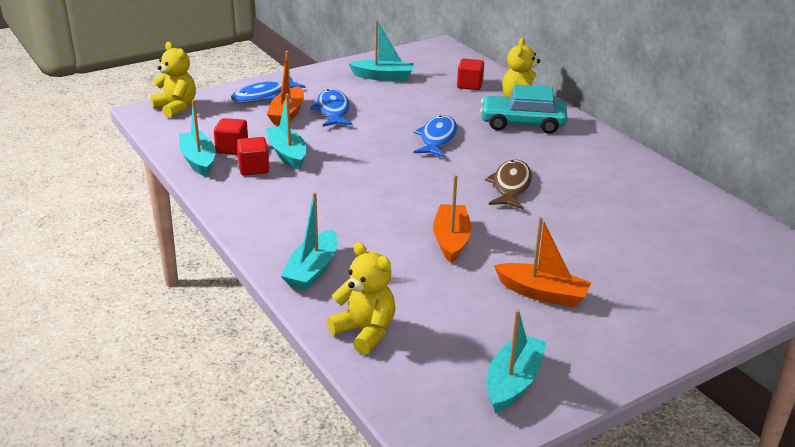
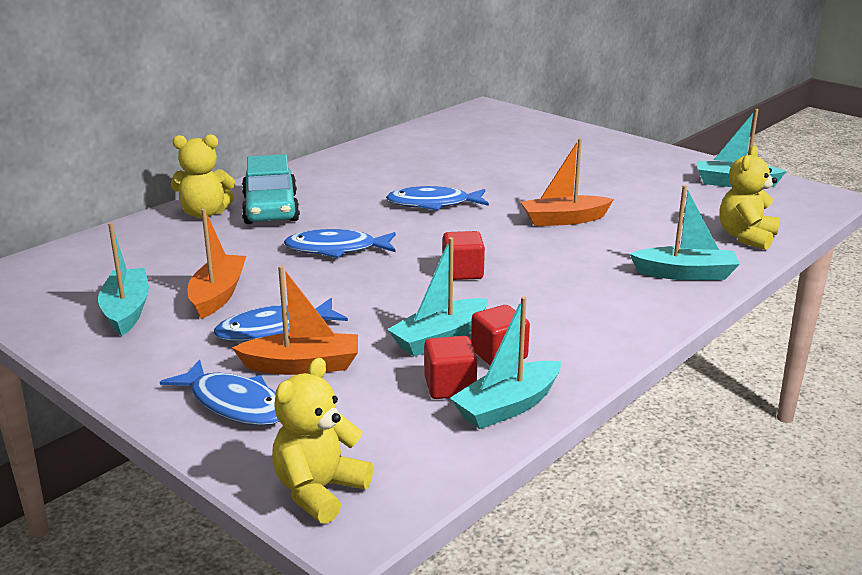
camera: 105 degrees left, 5 degrees down
(469, 85) = (152, 247): red cube -> red cube (463, 272)
(510, 186) = (433, 204): brown fish -> blue fish
(542, 293) = (612, 181): orange boat -> orange boat (218, 295)

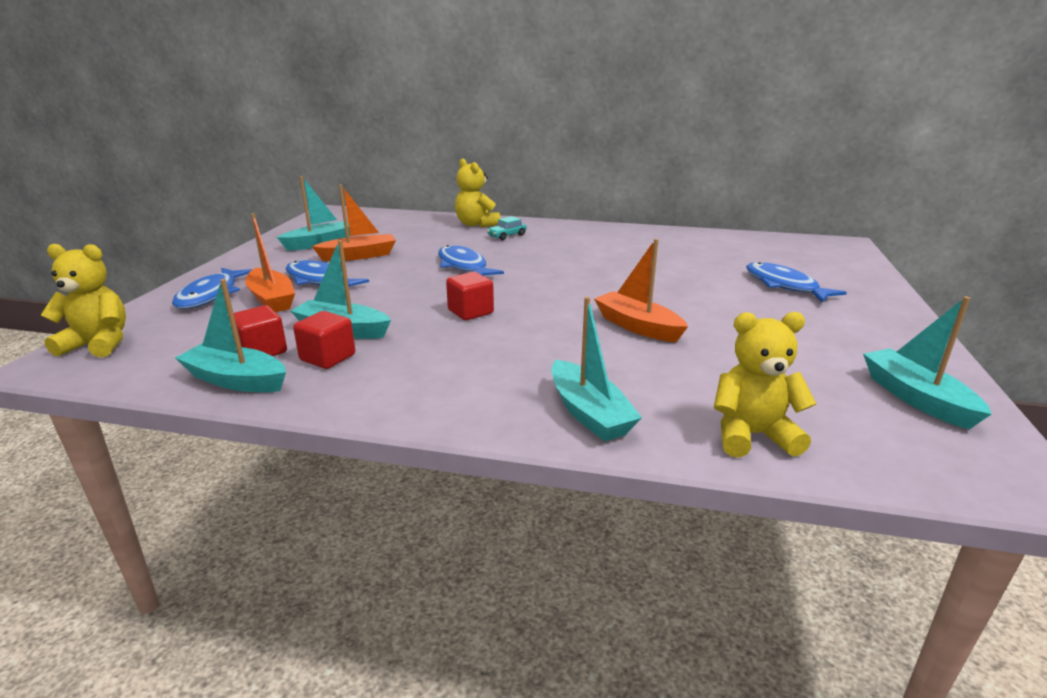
camera: 60 degrees right, 0 degrees up
(271, 209) = (507, 236): turquoise car -> turquoise car, size x0.46
(433, 204) = (590, 274): blue fish -> blue fish (784, 285)

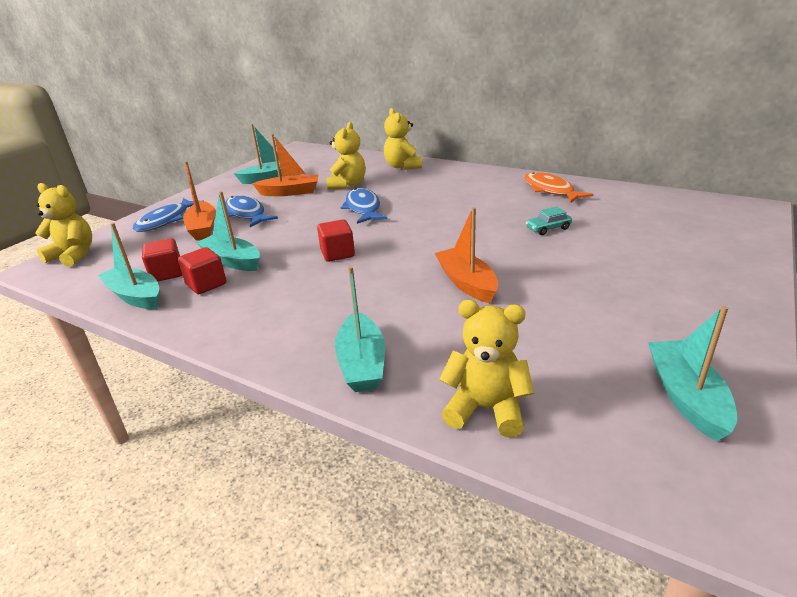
camera: 20 degrees right, 5 degrees up
(425, 245) = (347, 185): none -> yellow teddy bear
(507, 236) = (420, 179): turquoise car -> turquoise car (548, 228)
(652, 239) = (550, 190): none -> orange fish
(784, 285) = (645, 252): blue fish -> none

